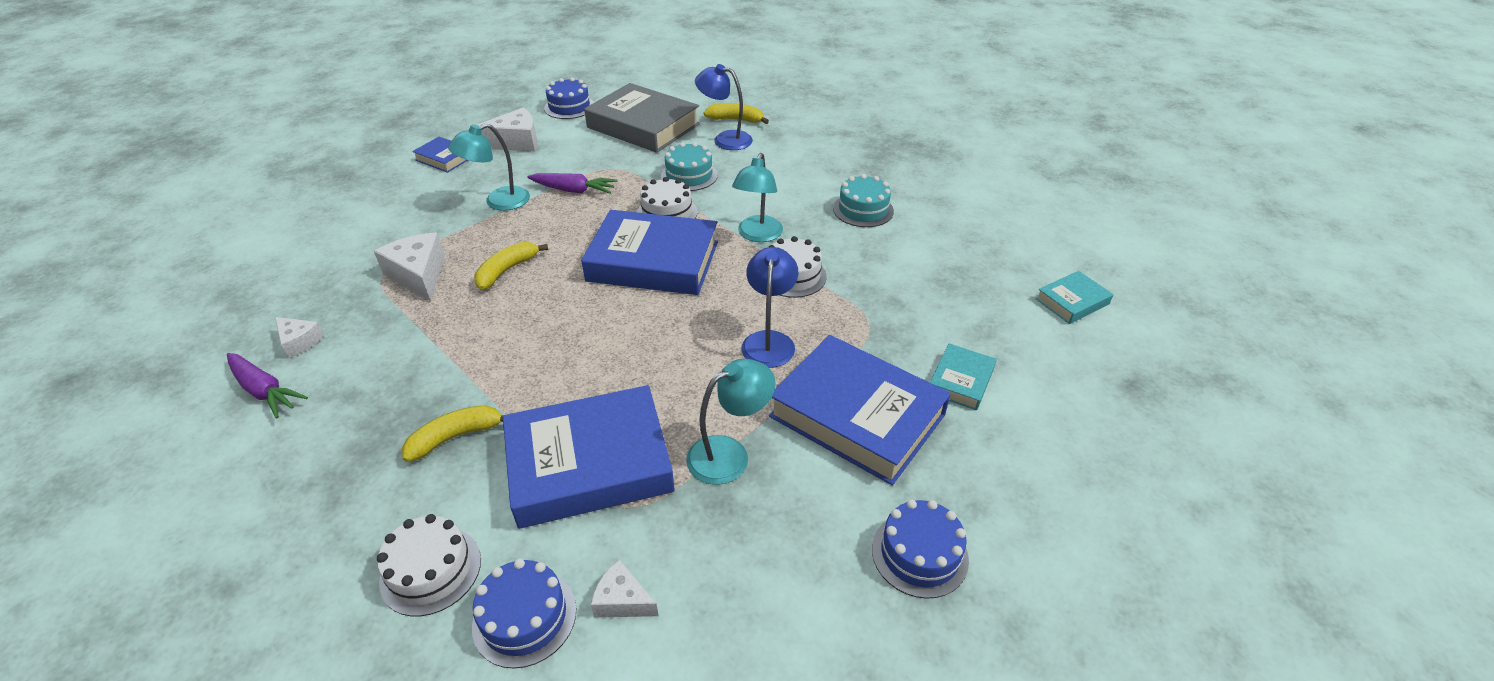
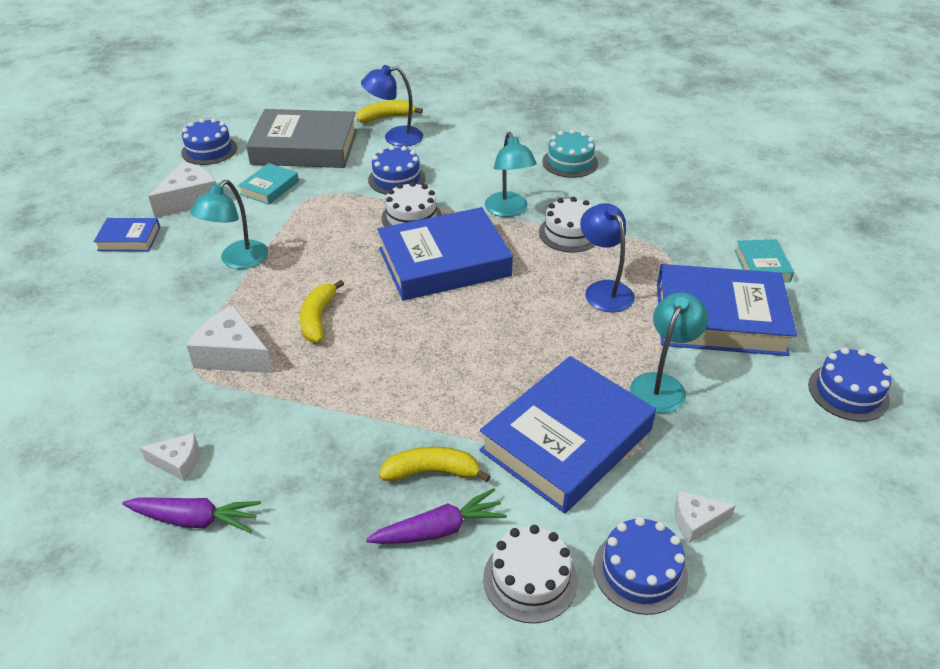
camera: 30 degrees left, 0 degrees up
(456, 437) = (432, 472): yellow banana -> yellow banana turned 60 degrees clockwise
(573, 190) = (302, 226): purple carrot -> purple carrot (439, 529)
(689, 175) = (396, 179): turquoise cake -> blue cake
(1072, 301) = (777, 182): turquoise book -> turquoise book (269, 188)

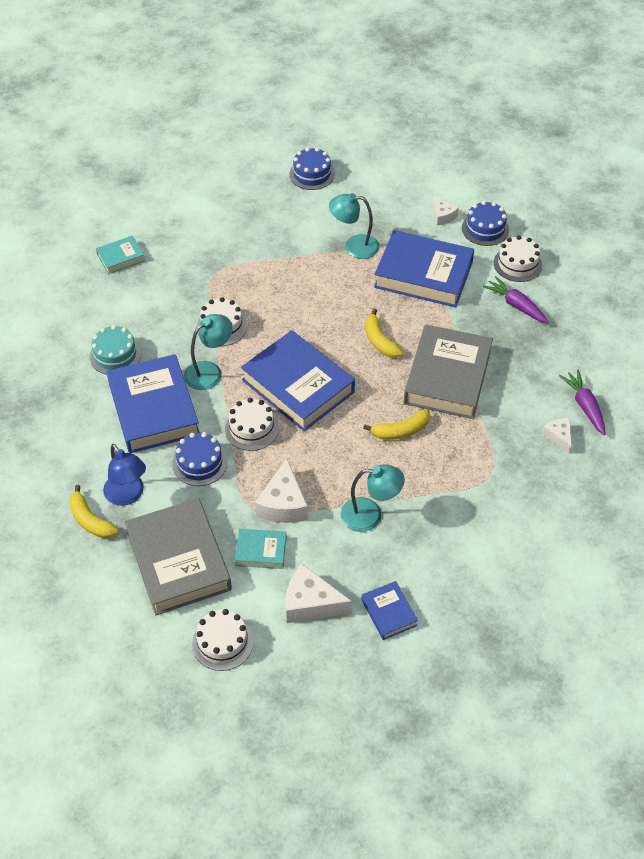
camera: 115 degrees left, 10 degrees up
(209, 150) = (222, 642): blue cake -> white cake
(233, 354) = (464, 460): white cheese -> white cheese (283, 504)
(362, 390) = (447, 377): none -> grey book
(432, 472) = (483, 321): yellow banana -> yellow banana (379, 341)
(603, 290) = (279, 292): blue lamp -> none
(719, 318) = (277, 233): blue book -> blue book (154, 409)
(762, 265) = (207, 222): turquoise book -> turquoise book (121, 257)

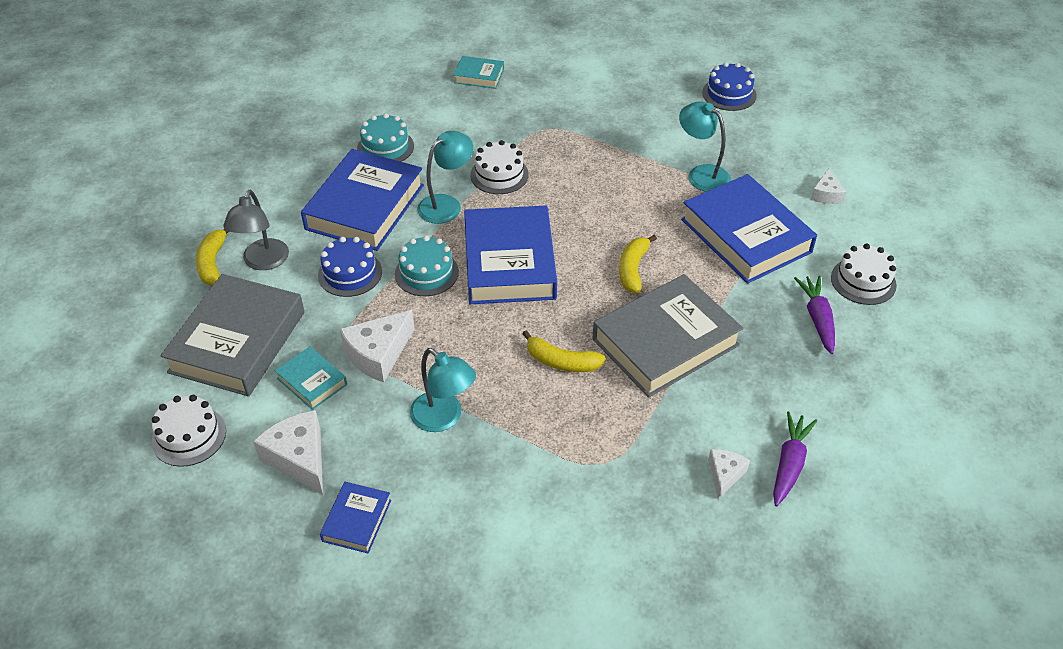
camera: 40 degrees right, 5 degrees down
(128, 496) = (263, 262): blue lamp -> grey lamp
(209, 371) = (446, 204): turquoise lamp -> turquoise lamp turned 45 degrees counterclockwise
(251, 428) = (426, 273): white cake -> turquoise cake
(485, 229) = (861, 229): blue cake -> none

